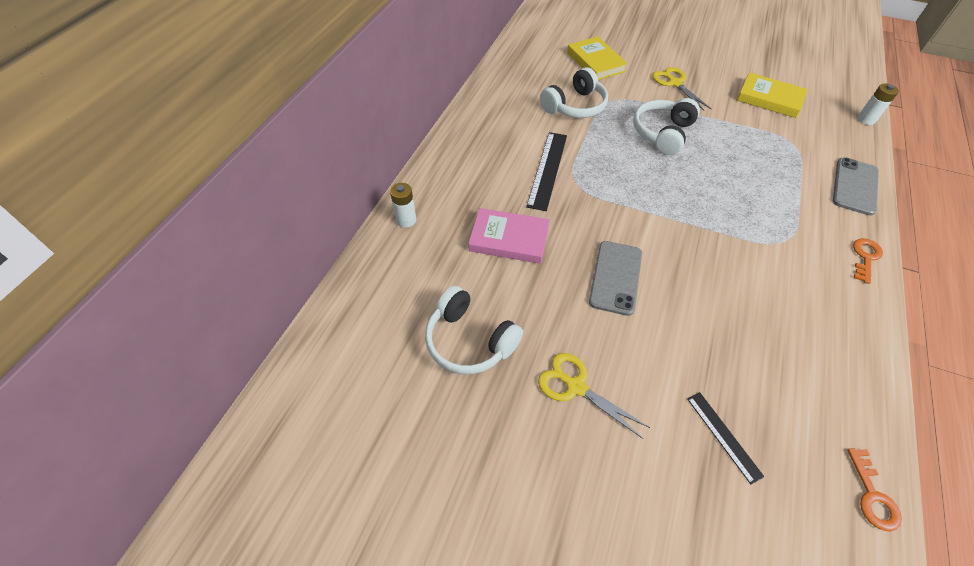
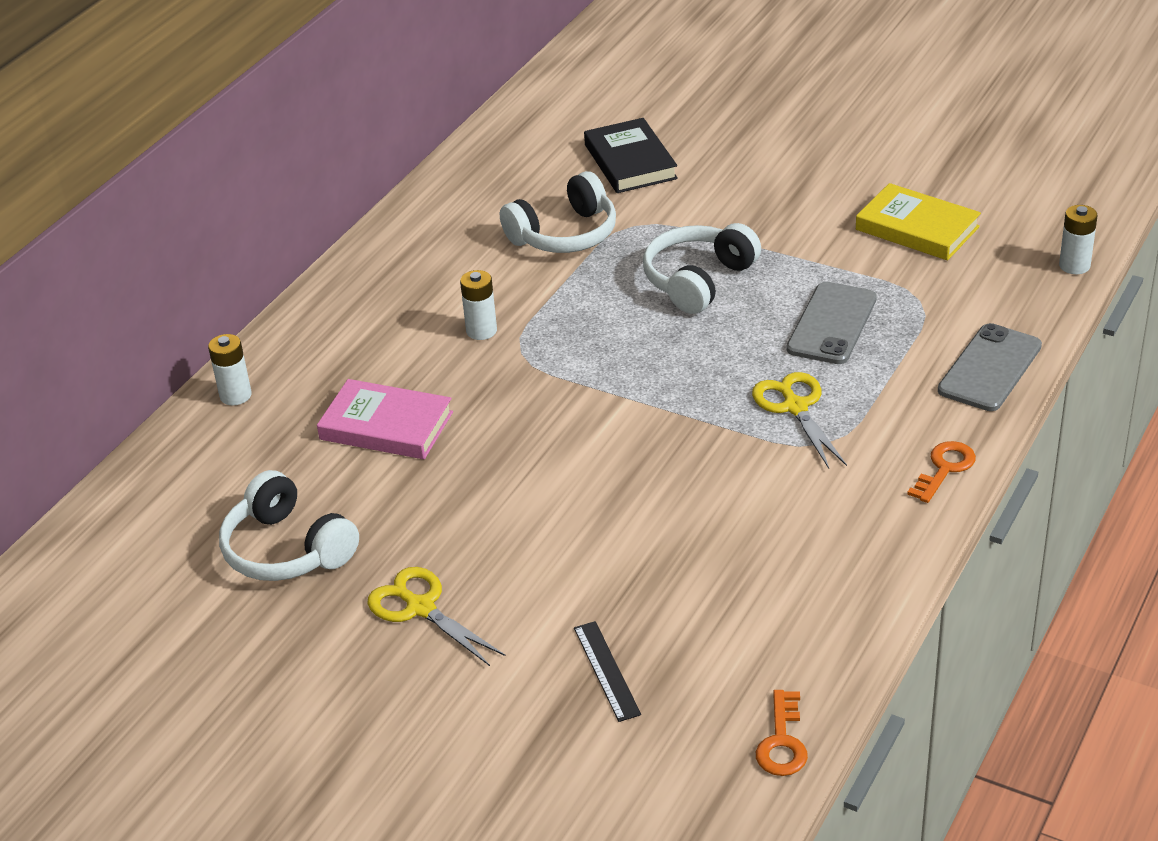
camera: 10 degrees right, 15 degrees down
(547, 169) = (481, 331): black ruler -> white battery
(595, 62) = (630, 162): yellow book -> black book
(616, 277) = (532, 481): grey phone -> grey phone (832, 324)
(674, 83) = (758, 199): yellow scissors -> yellow scissors (795, 407)

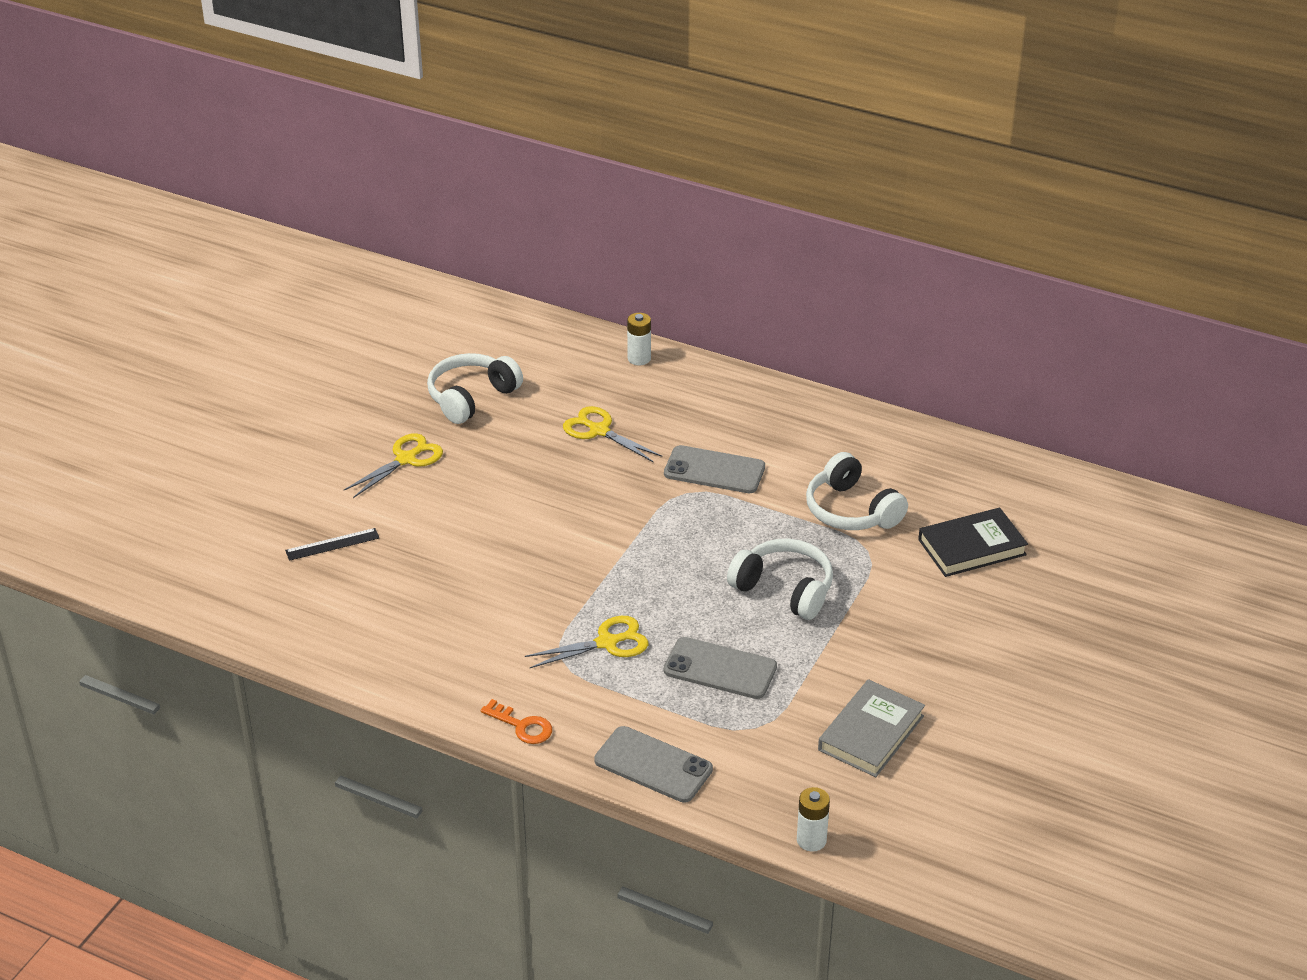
camera: 85 degrees right, 0 degrees up
(386, 426) = (599, 431): pink book -> yellow scissors
(481, 331) = (714, 470): white battery -> grey phone
(782, 741) = (252, 625): orange key -> none
(917, 228) = (871, 733): yellow book -> grey book

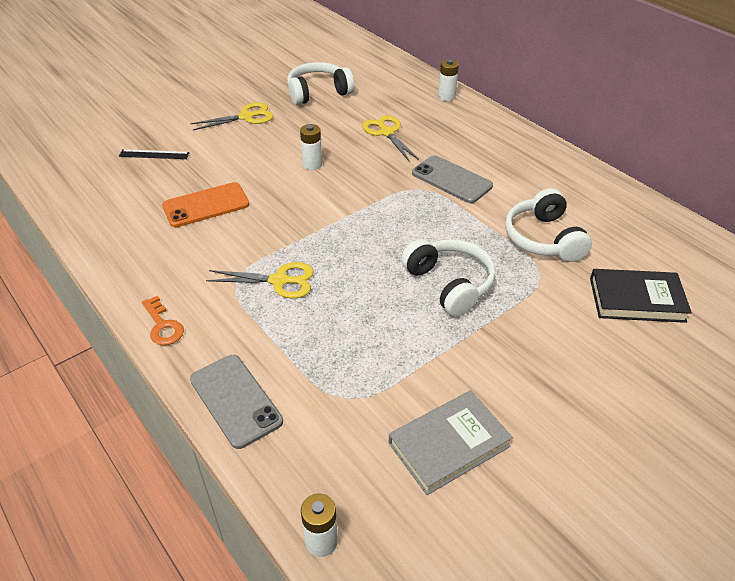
camera: 25 degrees right, 5 degrees up
(455, 587) = (206, 205): none -> orange phone
(540, 499) = (312, 164): none -> white battery
(720, 669) = (352, 333): grey phone -> none

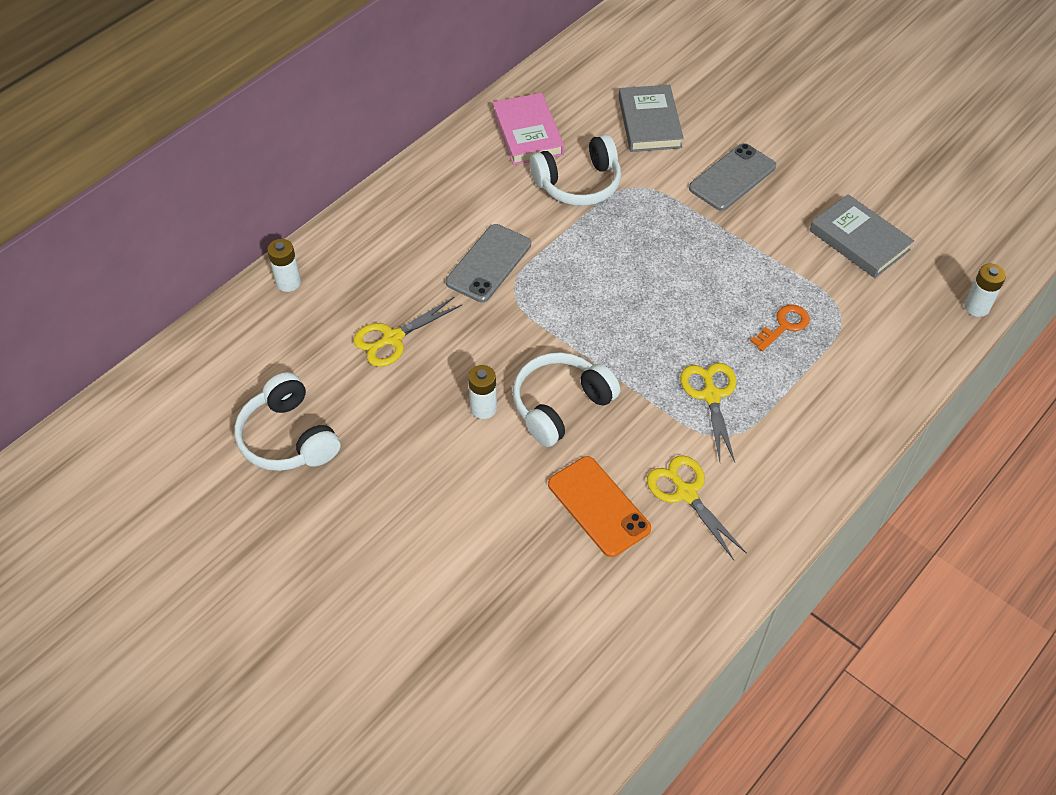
camera: 100 degrees left, 10 degrees up
(154, 154) = (494, 612): black ruler -> none
(163, 325) = (812, 485): orange key -> orange key (784, 326)
(236, 400) = (877, 394): grey phone -> grey phone (732, 177)
(246, 117) = (372, 517): yellow scissors -> yellow scissors (686, 493)
(450, 284) = (670, 252): white headphones -> white headphones (560, 405)
(610, 216) = (528, 133): none -> pink book
(636, 299) = (649, 122): black book -> grey book

